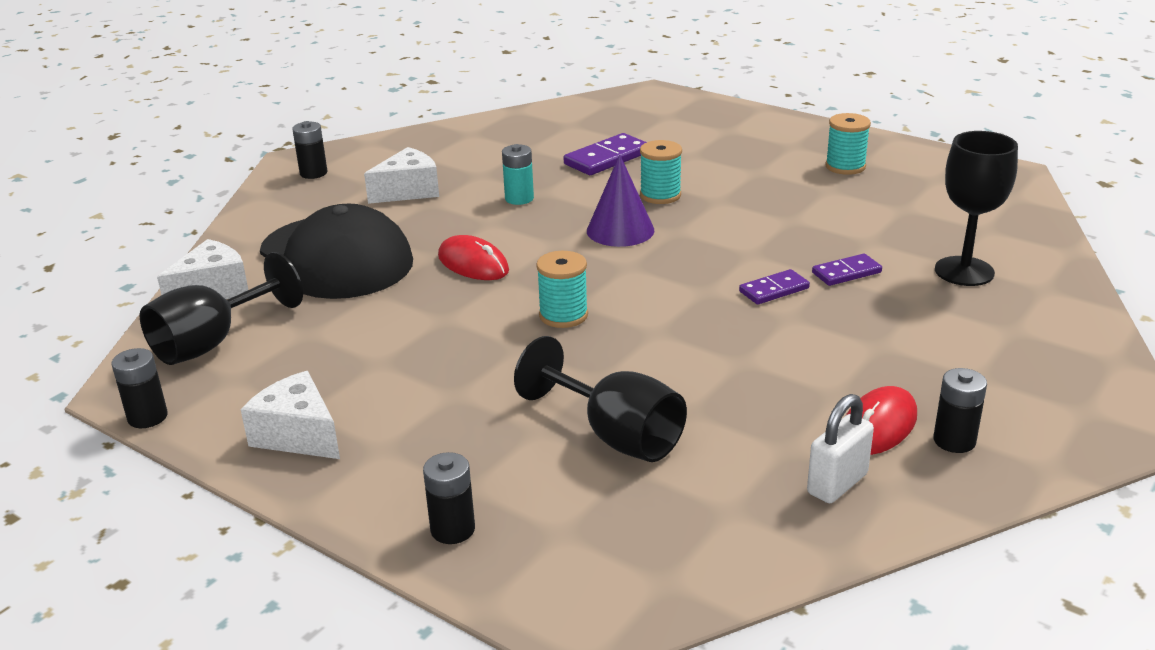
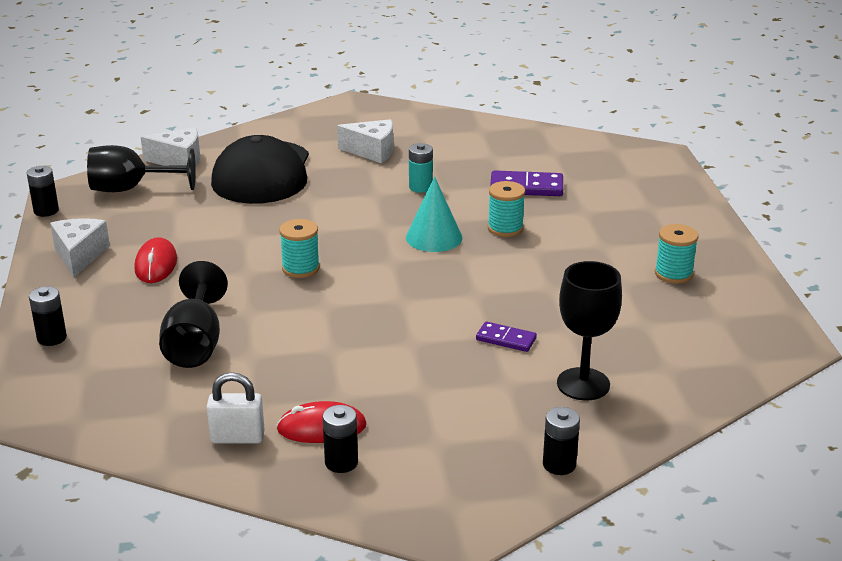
camera: 45 degrees right, 0 degrees up
(313, 173) = (347, 115): black battery -> black battery (559, 464)
(473, 264) = (318, 213): red mouse -> red mouse (156, 264)
(620, 230) = (434, 237): purple cone -> turquoise cone
(774, 290) = (439, 323): purple domino -> none

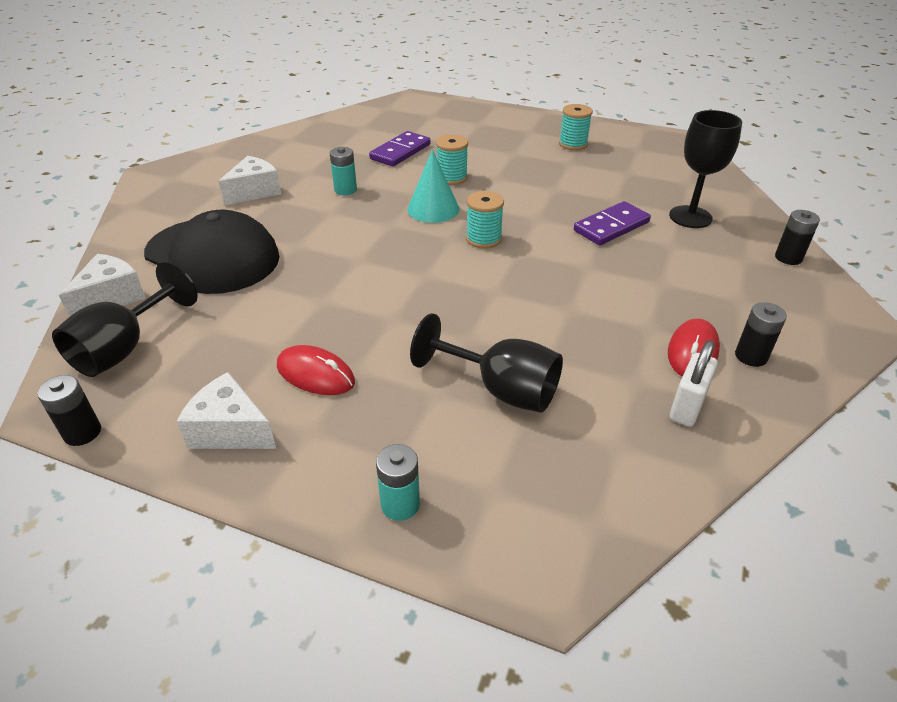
camera: 60 degrees left, 10 degrees up
(52, 338) = (400, 504): black battery -> turquoise battery
(300, 268) = (417, 286): turquoise spool -> turquoise spool (483, 239)
(506, 339) = (611, 227): purple domino -> purple domino, size x1.58

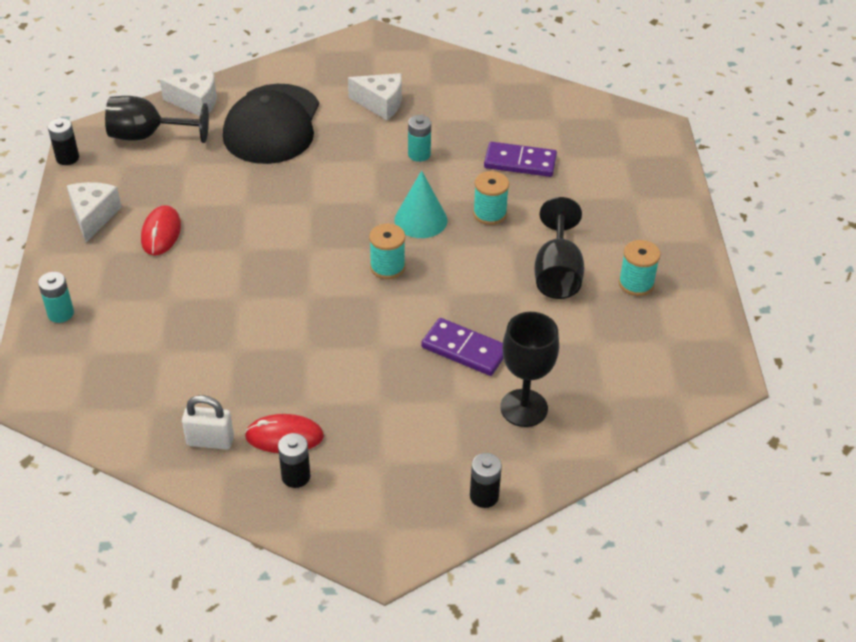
camera: 65 degrees right, 5 degrees up
(500, 389) = (186, 331): black goblet -> black goblet (557, 273)

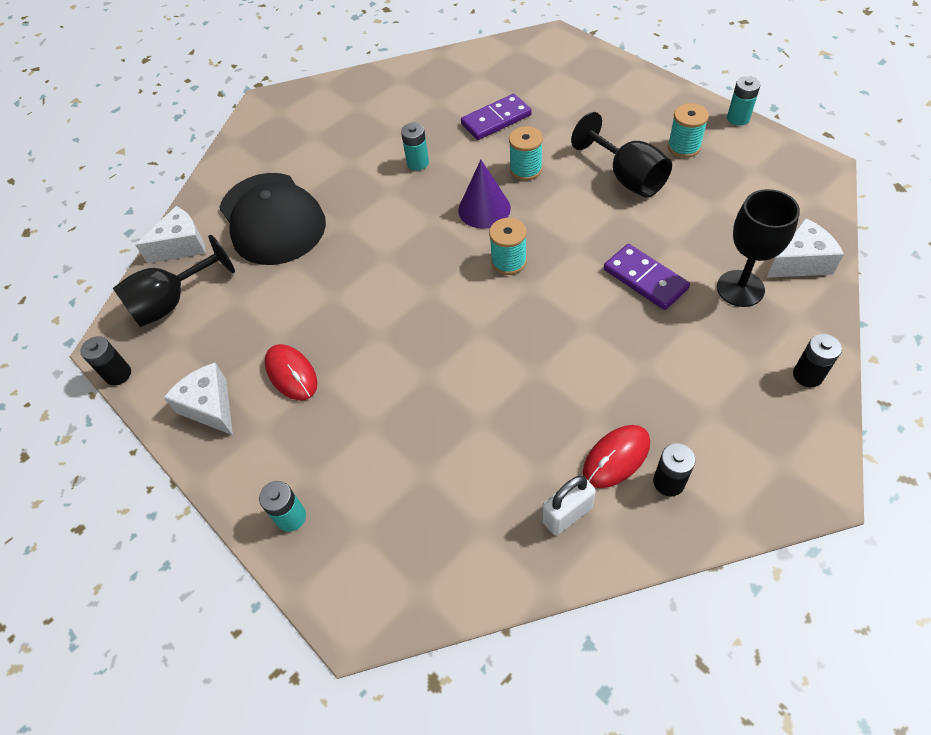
camera: 35 degrees left, 10 degrees up
(381, 104) = (339, 146): white cheese -> white cheese (800, 262)
(421, 220) = (484, 209): turquoise cone -> purple cone
(464, 350) = (645, 279): purple domino -> purple domino turned 60 degrees clockwise
(716, 294) = (738, 118): none -> turquoise battery

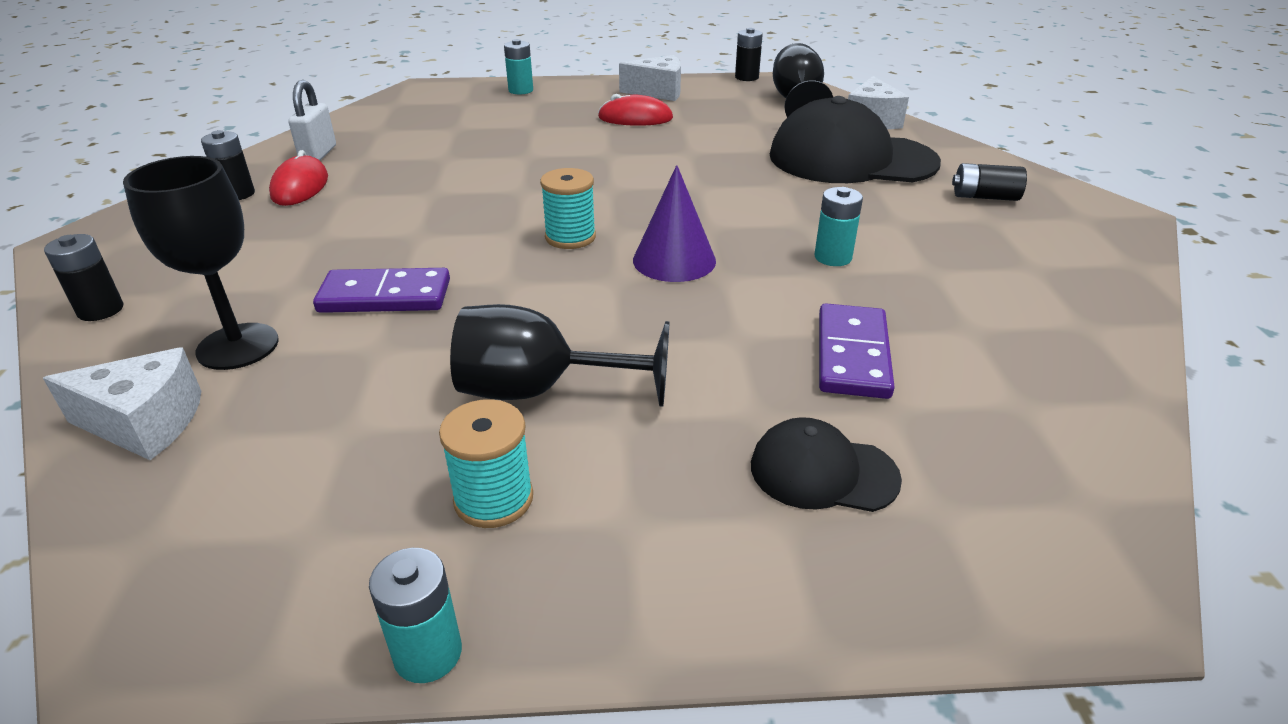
camera: 125 degrees right, 20 degrees down
(284, 148) = (984, 197): none -> black battery
(525, 169) = (697, 320): turquoise spool -> none
(572, 95) = (823, 472): none -> black cap
(800, 262) = (145, 423): white cheese -> white cheese turned 105 degrees counterclockwise

